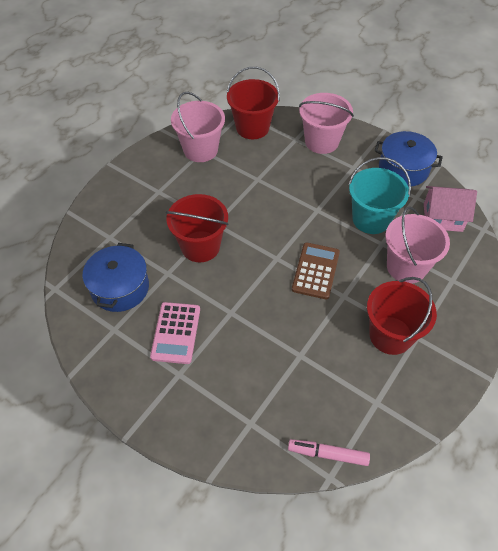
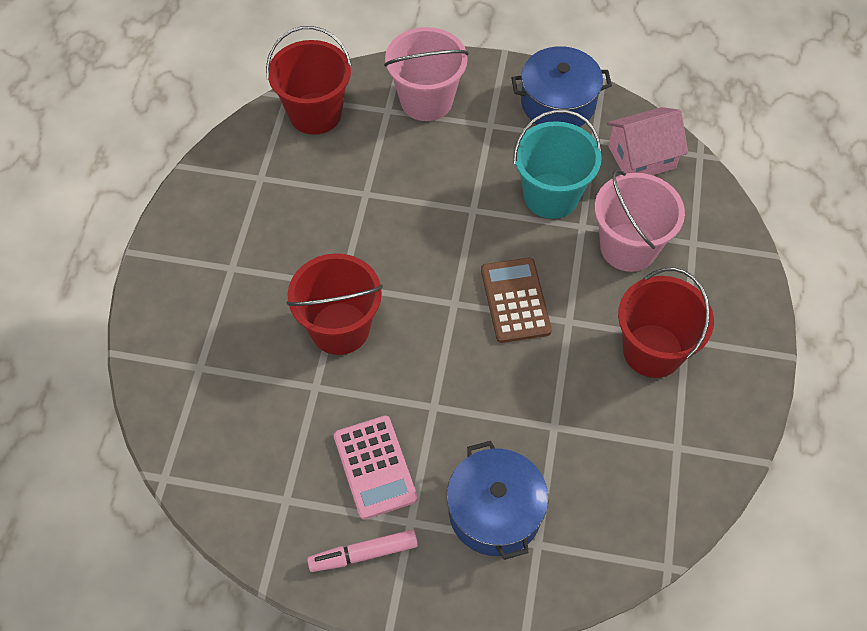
camera: 25 degrees left, 5 degrees up
(120, 288) = (259, 436): blue pot -> blue pot (495, 511)
(200, 150) = (257, 177): pink bucket -> none
(327, 454) = (651, 539): pink marker -> pink marker (363, 554)

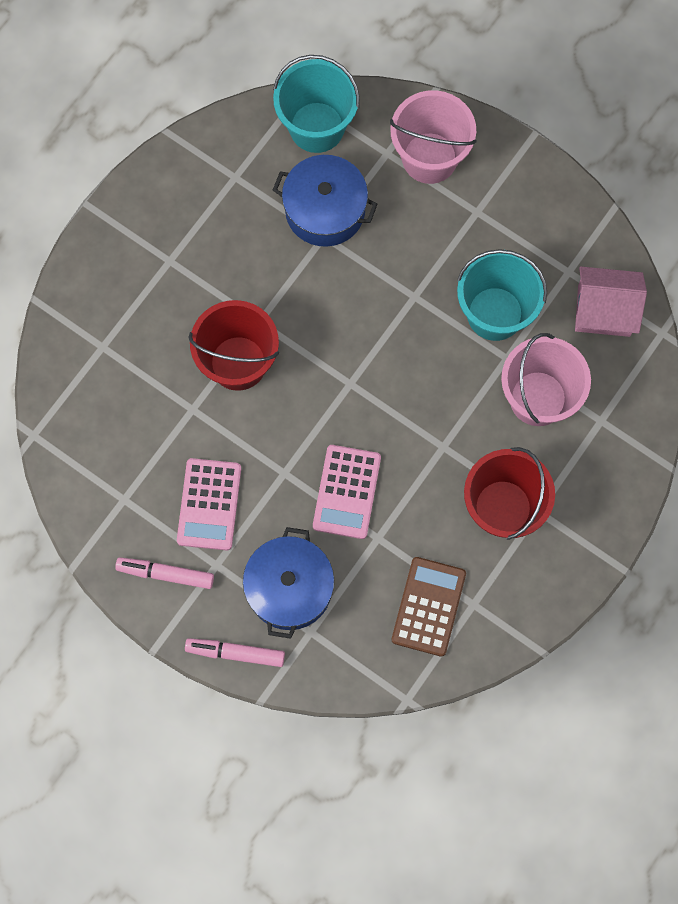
camera: 25 degrees right, 15 degrees up
(315, 113) = (316, 127): red bucket -> turquoise bucket
(474, 601) = (235, 653): none -> pink marker
(502, 398) = (346, 492): none -> pink calculator
(515, 300) = (406, 405): brown calculator -> brown calculator (428, 606)
(558, 102) = (556, 215): blue pot -> blue pot (325, 210)

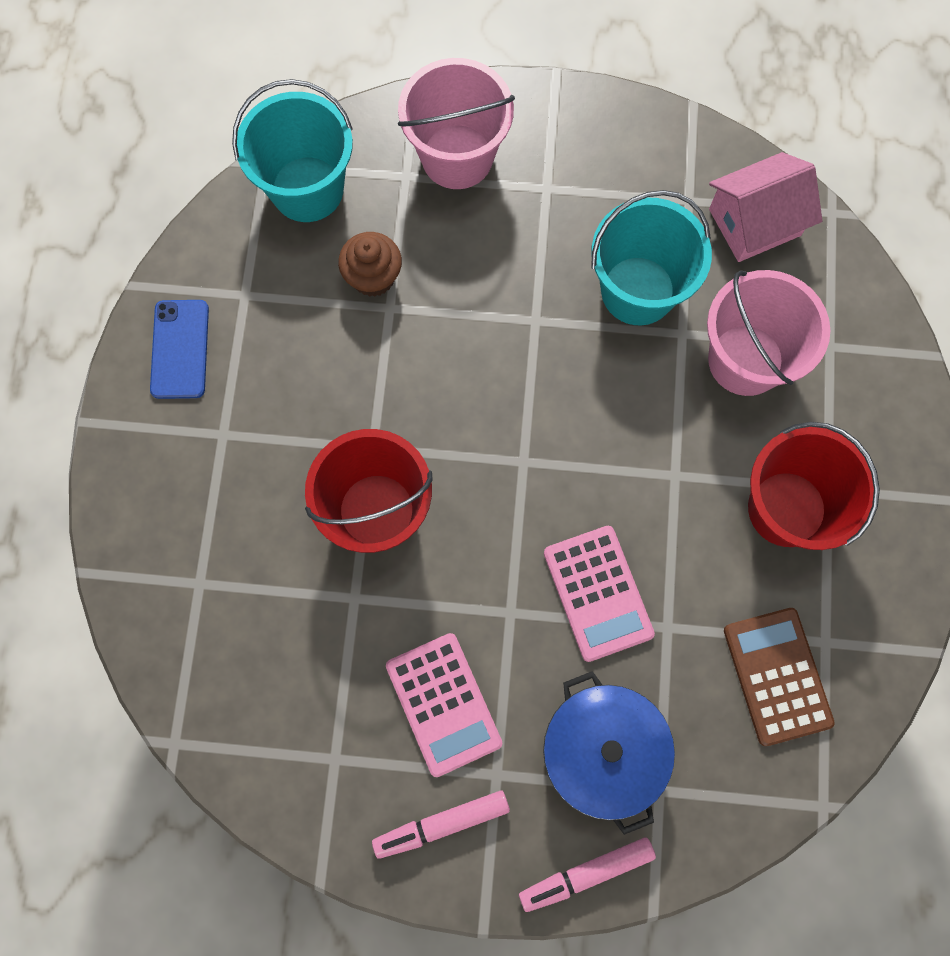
camera: 30 degrees left, 0 degrees up
(173, 190) = (180, 349): none -> blue phone
(325, 210) = (373, 277): blue pot -> brown cupcake

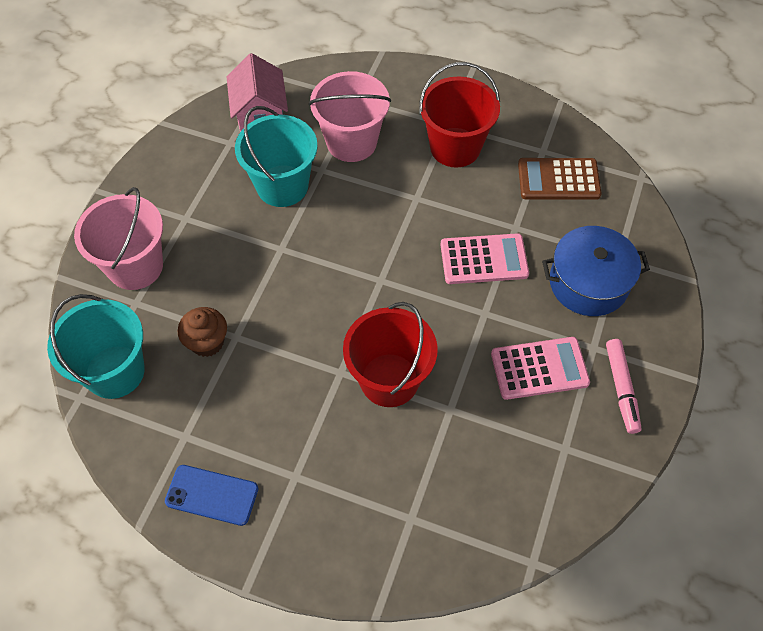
camera: 75 degrees left, 15 degrees down
(586, 873) = (665, 311): pink marker -> none

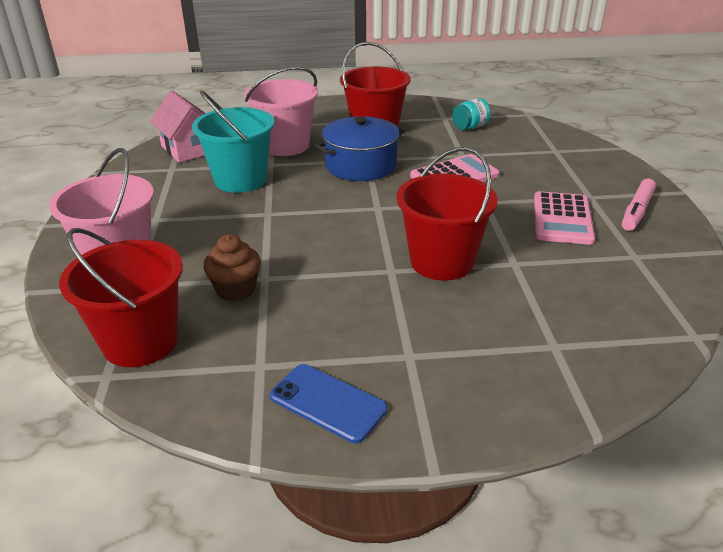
camera: 25 degrees left, 25 degrees down
(115, 372) = (140, 341): turquoise bucket -> red bucket
(212, 495) = (328, 403): blue phone -> blue phone turned 45 degrees clockwise
(539, 368) = (562, 219): pink calculator -> pink calculator turned 135 degrees clockwise
(558, 179) = (470, 127): brown calculator -> turquoise jar
(588, 283) = (548, 167): blue pot -> blue pot (361, 165)
(621, 388) = (637, 211): pink marker -> pink marker turned 60 degrees clockwise

